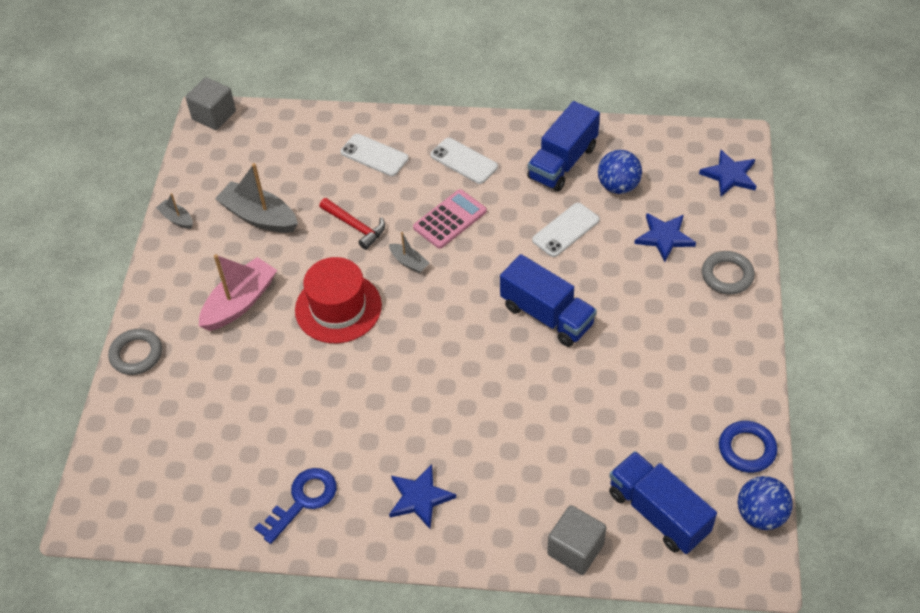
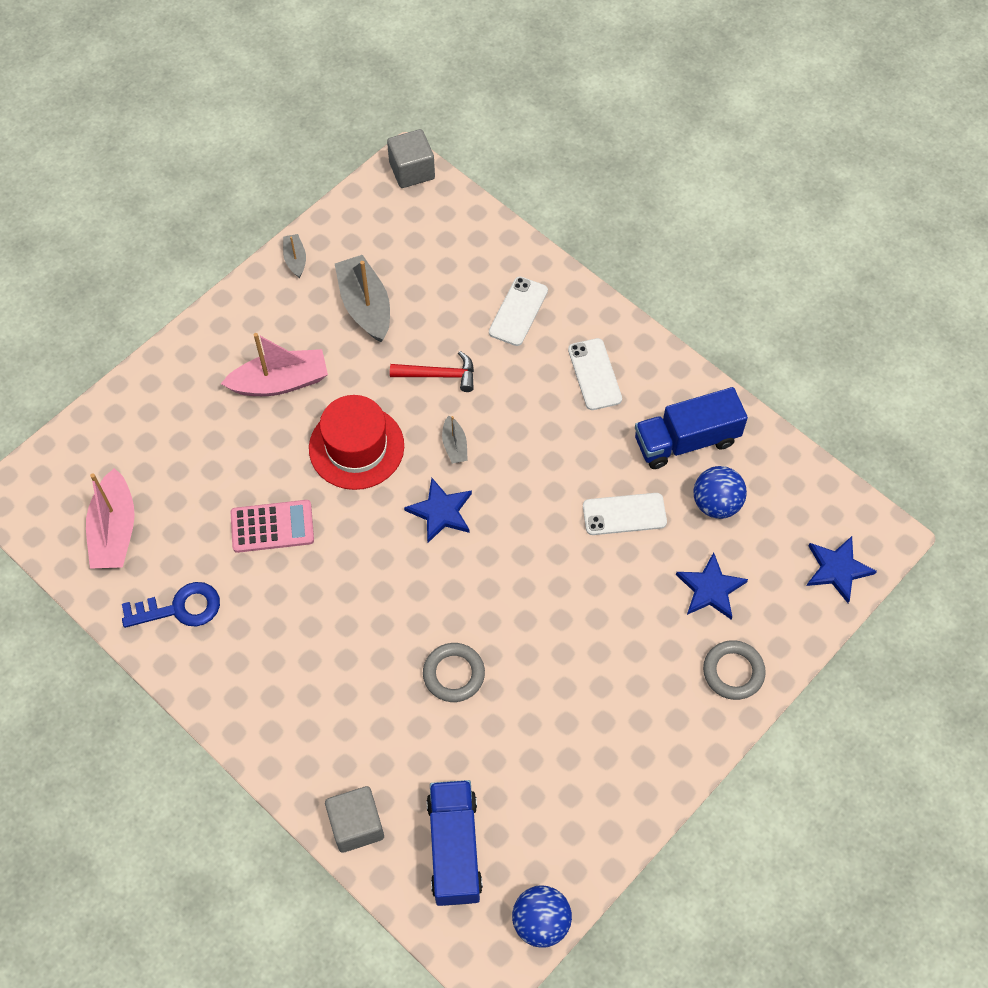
camera: 35 degrees right, 10 degrees up
(136, 354) = (160, 372): grey ring -> grey ring (453, 674)
(199, 484) = (114, 530): none -> pink boat
(355, 226) = (439, 375): red hammer -> red hammer turned 75 degrees counterclockwise
(374, 155) = (518, 311): white phone -> white phone turned 45 degrees clockwise
(420, 498) = (272, 678): blue star -> blue star (441, 512)
(450, 219) = (528, 427): pink calculator -> pink calculator (272, 527)
(547, 315) = (529, 588): blue truck -> none
(747, 449) = (587, 853): blue ring -> none

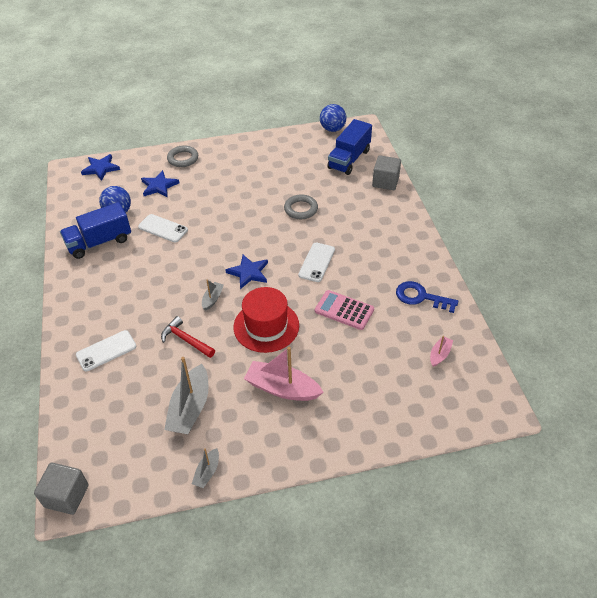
camera: 145 degrees left, 15 degrees down
(114, 530) = (439, 354): pink boat -> pink boat, size x0.51
(594, 374) = (105, 294): white phone -> white phone (316, 262)
(686, 440) = (99, 242): blue truck -> blue truck turned 135 degrees clockwise

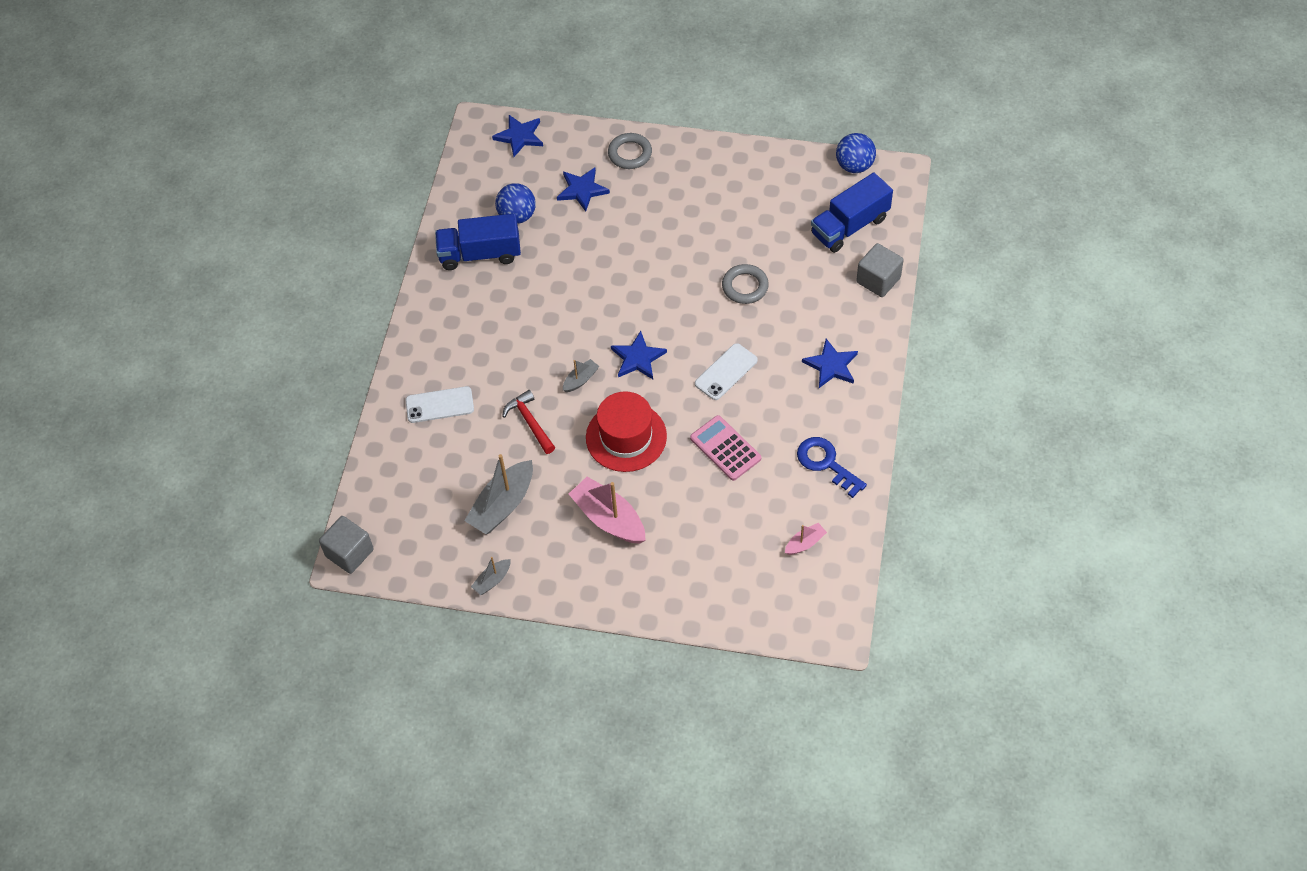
camera: 25 degrees right, 10 degrees up
(163, 228) = (562, 259): white phone -> none
(386, 237) = (831, 366): none -> blue star

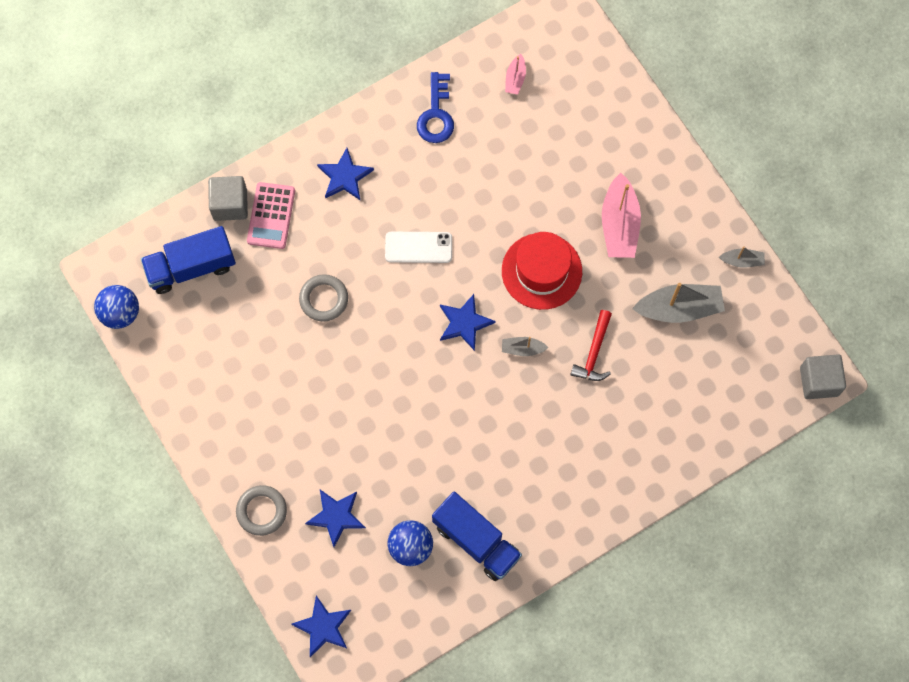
camera: 135 degrees left, 15 degrees up
(439, 405) = (642, 435): white phone -> none
(725, 448) = (487, 193): pink calculator -> pink calculator (271, 216)
(805, 543) = (515, 79): pink boat -> pink boat turned 90 degrees counterclockwise
(850, 226) = (191, 267): blue truck -> blue truck turned 150 degrees clockwise

